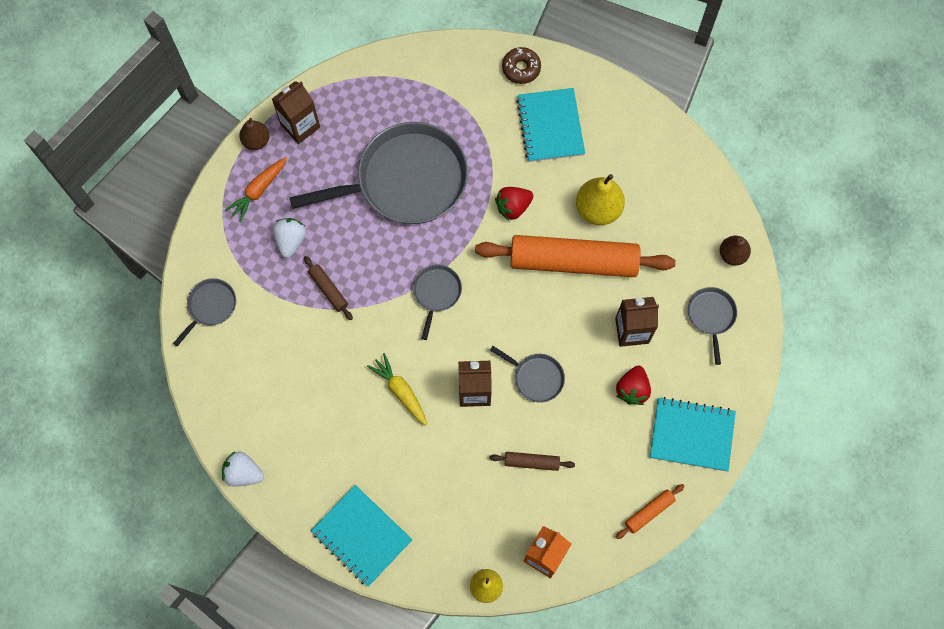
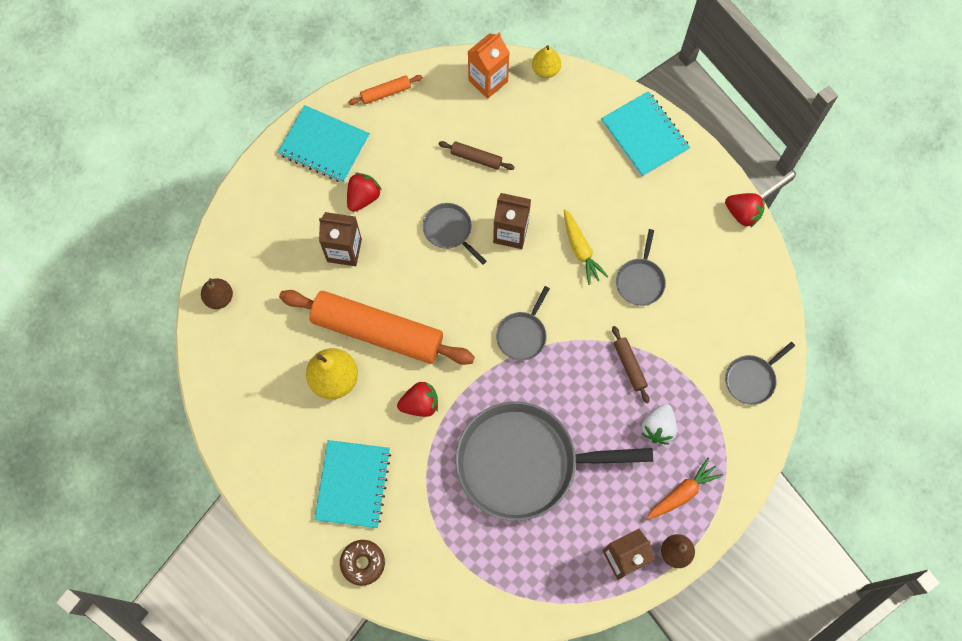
camera: 165 degrees left, 0 degrees up
(243, 473) = (742, 214): white strawberry -> red strawberry
(711, 316) = (264, 245): grey pan -> grey pan (640, 281)

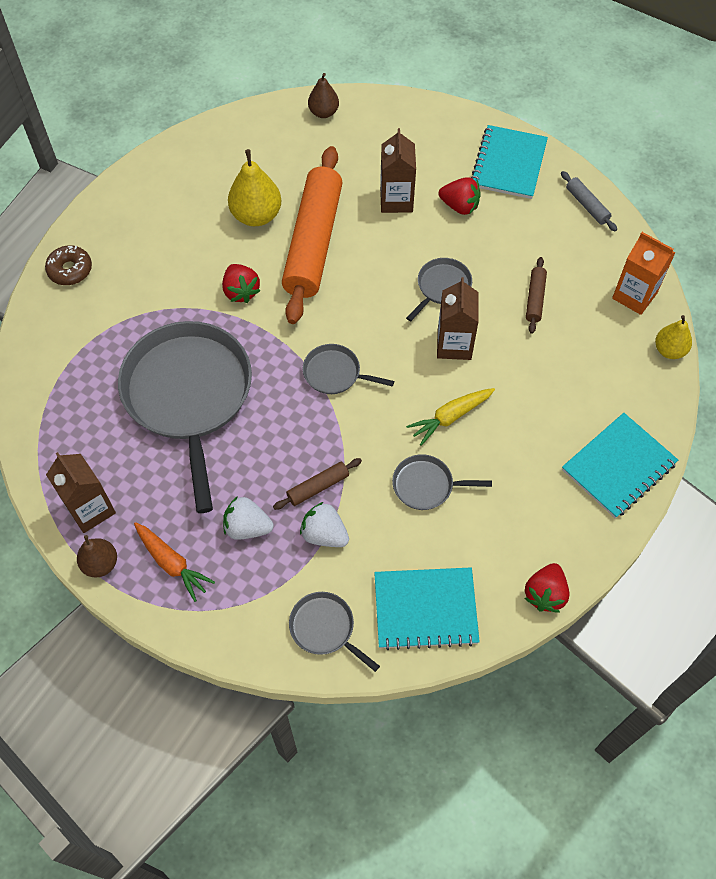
camera: 80 degrees right, 10 degrees down
(353, 484) = (149, 249): turquoise notebook -> turquoise notebook (425, 609)
(386, 93) = (587, 205): orange rolling pin -> grey rolling pin
(672, 367) = (324, 534): none -> white strawberry

